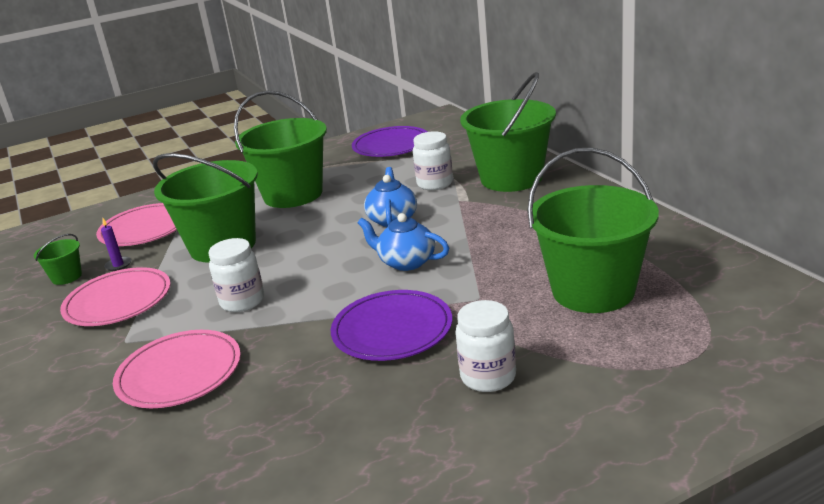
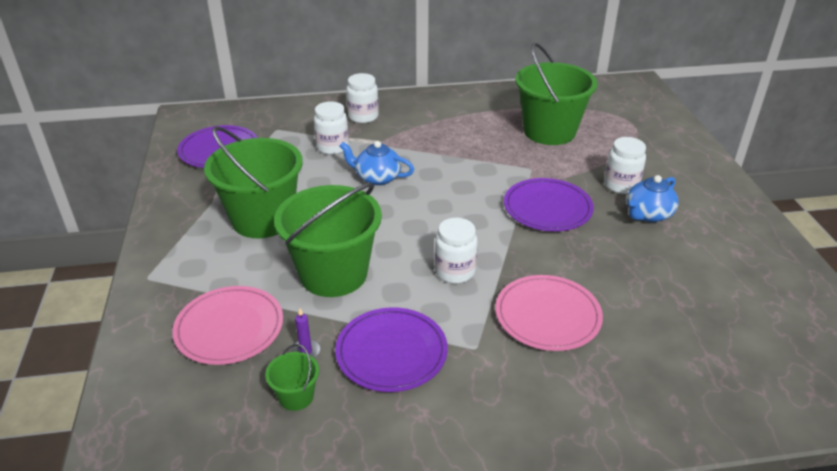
camera: 75 degrees left, 10 degrees up
(118, 301) = (391, 352): pink plate -> purple plate
(406, 262) = (456, 185): blue teapot -> blue teapot (648, 214)
(511, 178) = (363, 117): green bucket -> white jar

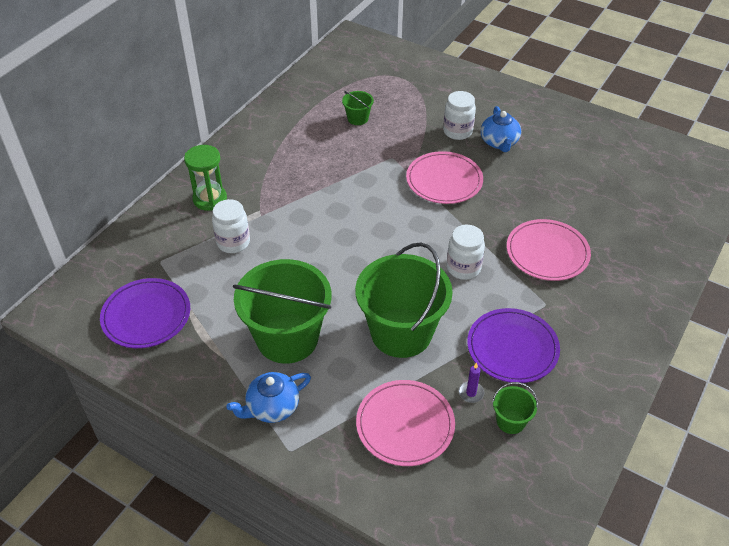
camera: 50 degrees left, 10 degrees up
(363, 117) = (210, 199): white jar -> green hourglass
(377, 177) = (308, 241): blue teapot -> blue teapot (272, 407)
(547, 208) = (444, 180): purple plate -> pink plate
(549, 131) = (358, 118): green bucket -> green bucket, size x0.43

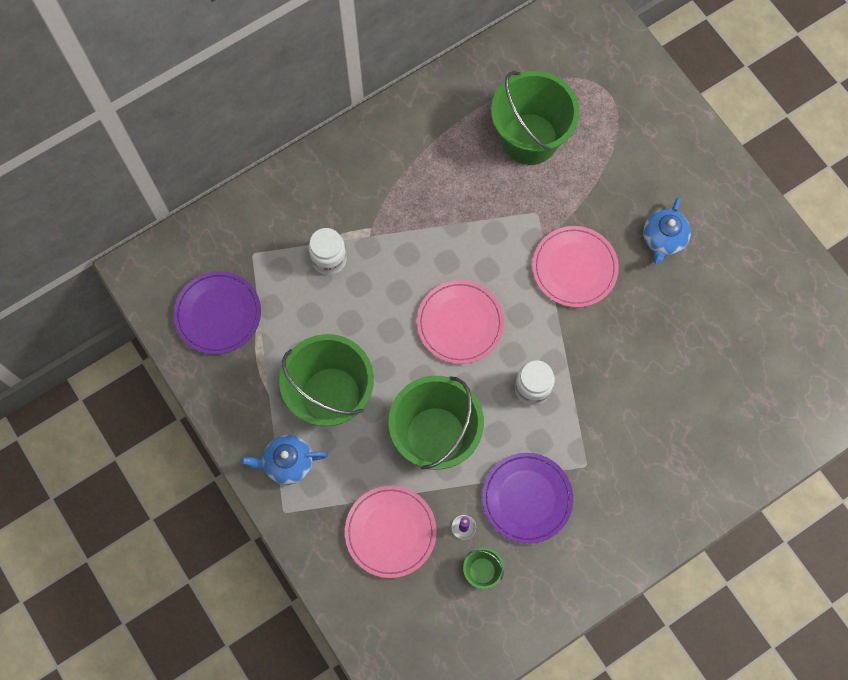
camera: 25 degrees right, 25 degrees up
(210, 199) = (329, 192): green hourglass -> none
(358, 118) = (529, 139): green bucket -> green bucket, size x2.33
(457, 131) = (627, 204): white jar -> none
(547, 252) = (625, 406): pink plate -> pink plate (460, 323)

